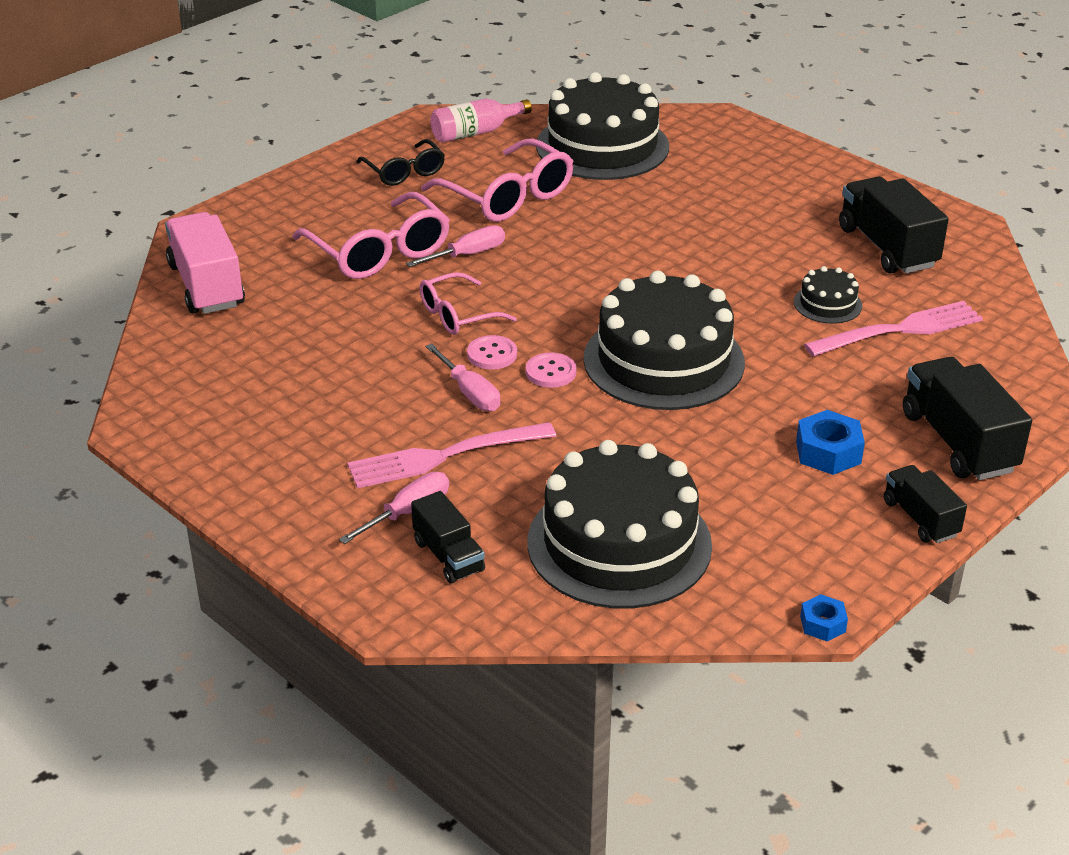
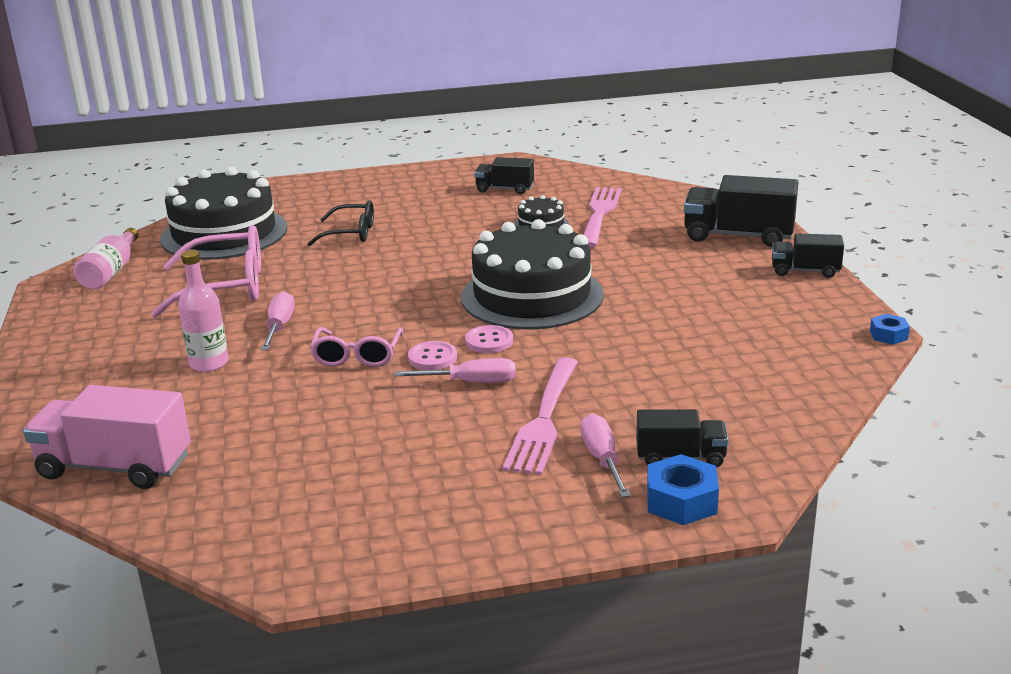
camera: 55 degrees left, 10 degrees down
(379, 251) = (209, 363): pink glasses -> pink bottle
(404, 172) = (109, 317): black glasses -> black glasses (350, 233)
(619, 543) = (734, 379): black cake -> none
(828, 452) = (705, 276): blue nut -> blue nut (681, 501)
(887, 247) = (505, 189): black truck -> black truck, size x0.59

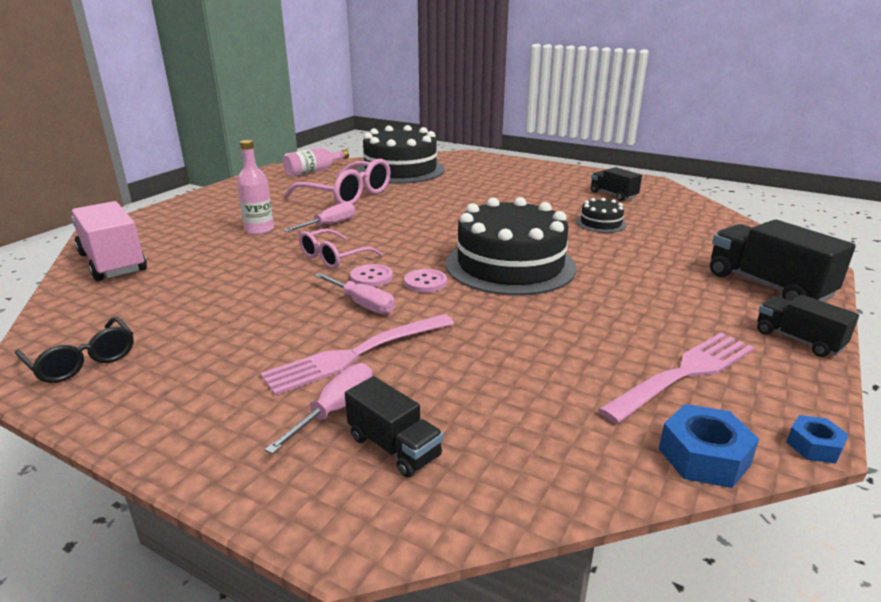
camera: 40 degrees right, 0 degrees up
(350, 233) = (466, 190): black glasses -> black glasses (82, 360)
(600, 214) = (660, 231): pink fork -> pink fork (684, 374)
(681, 501) = (322, 489): blue nut -> blue nut (704, 456)

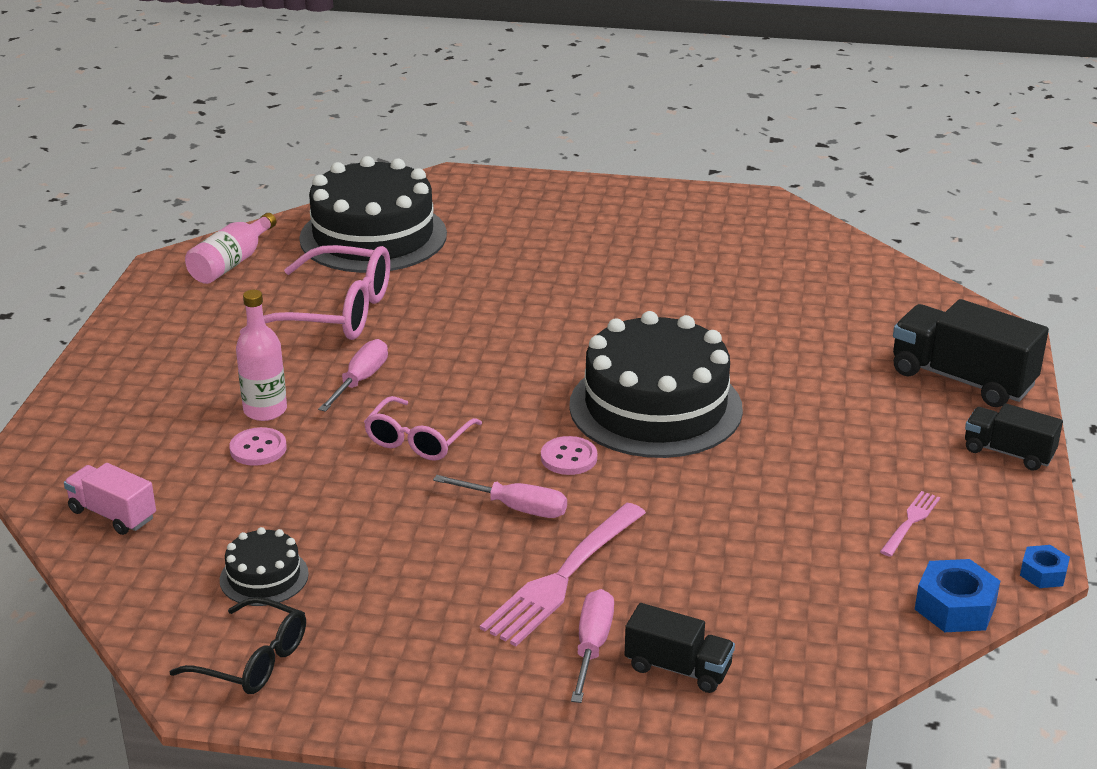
camera: 20 degrees left, 5 degrees up
(113, 263) = (113, 514): pink truck -> pink truck, size x0.59
(371, 277) = (495, 464): pink button -> pink button (258, 449)
(601, 223) = (732, 306): black cake -> black cake (264, 577)
(613, 195) = (723, 242): black truck -> none
(684, 374) = (910, 522): pink fork -> pink fork, size x0.50

